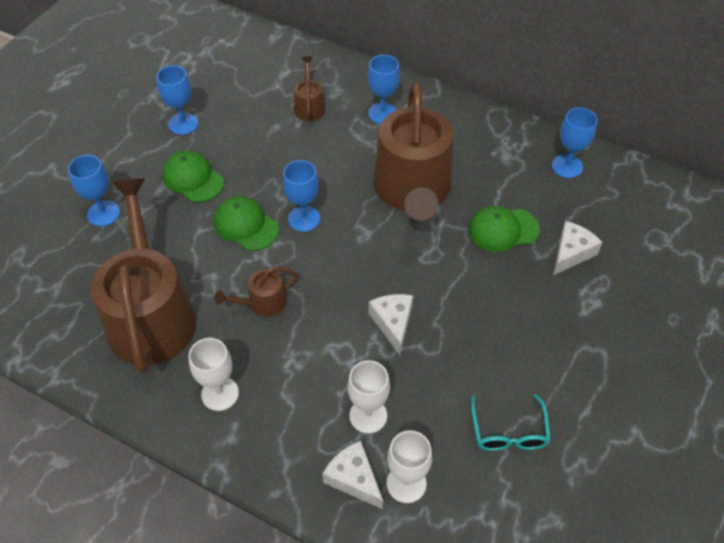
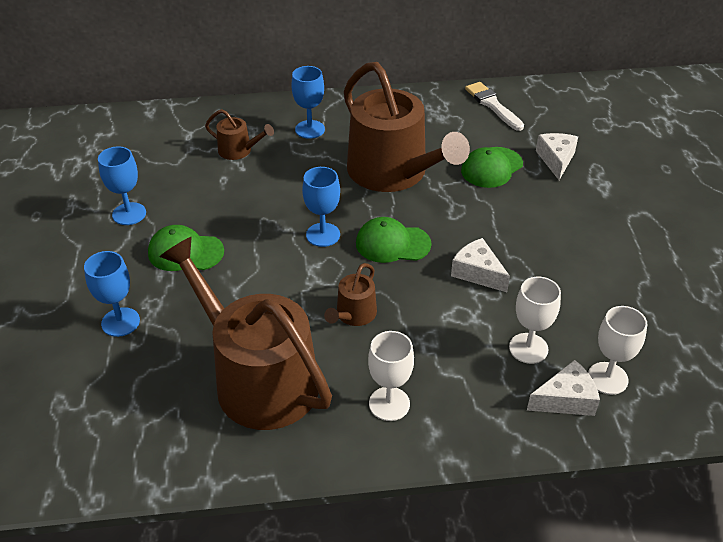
camera: 35 degrees left, 10 degrees down
(246, 225) = (275, 264): green cap -> green cap (392, 243)
(309, 106) = (239, 150): brown watering can -> brown watering can turned 150 degrees clockwise
(354, 479) = (566, 399): white cheese -> white cheese turned 150 degrees clockwise
(508, 432) = (640, 299): turquoise glasses -> none
(567, 166) = (493, 105): blue goblet -> white brush

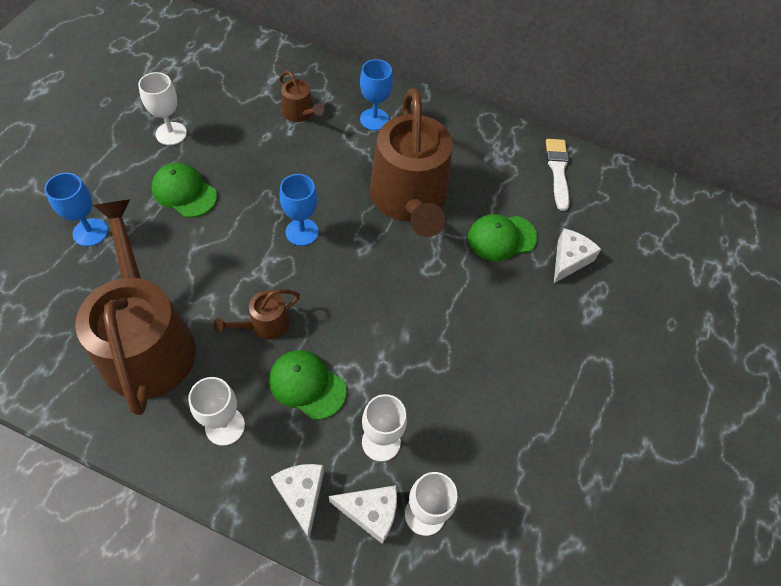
camera: 25 degrees right, 15 degrees up
(129, 214) = (171, 133): blue goblet -> white goblet
(392, 243) = (351, 271): green cap -> green cap (307, 385)
(477, 273) = (399, 340): white cheese -> white cheese (301, 495)

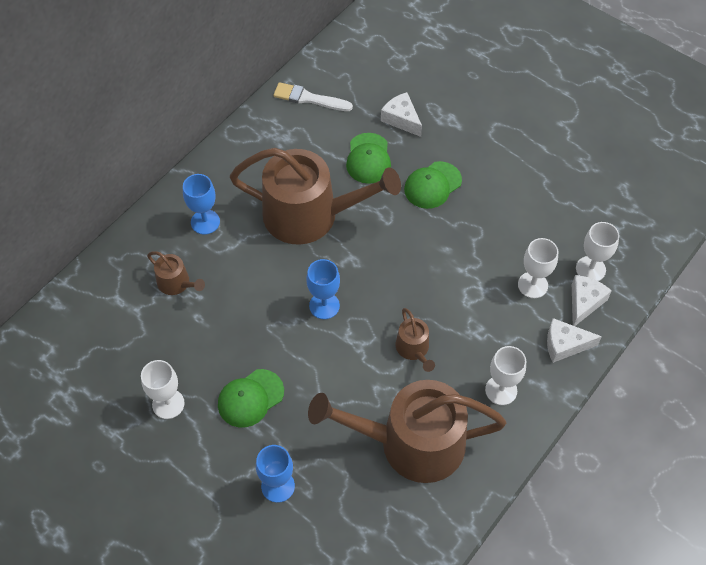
camera: 70 degrees left, 0 degrees up
(300, 113) = (176, 283): brown watering can -> brown watering can turned 60 degrees clockwise
(307, 385) = (476, 326): green cap -> green cap (432, 185)

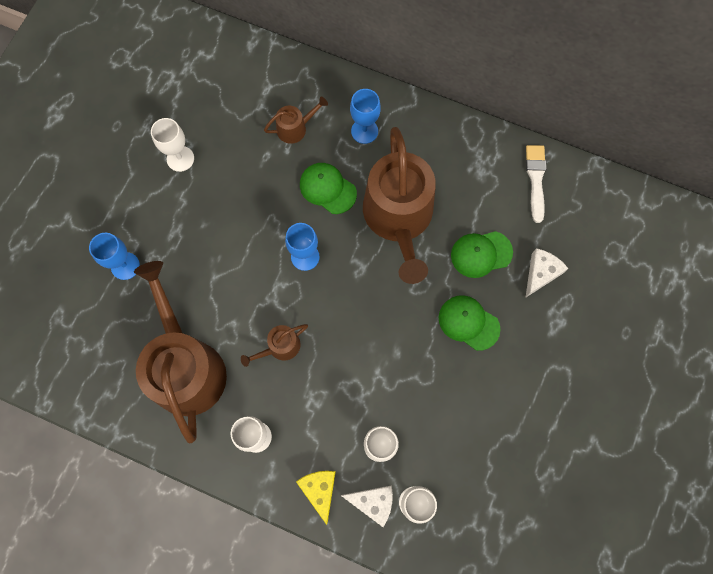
camera: 75 degrees right, 15 degrees up
(176, 283) = (295, 128): brown watering can -> brown watering can turned 135 degrees counterclockwise
(250, 398) = (199, 221): green cap -> green cap (327, 189)
(565, 345) = (319, 490): white cheese -> yellow cheese

